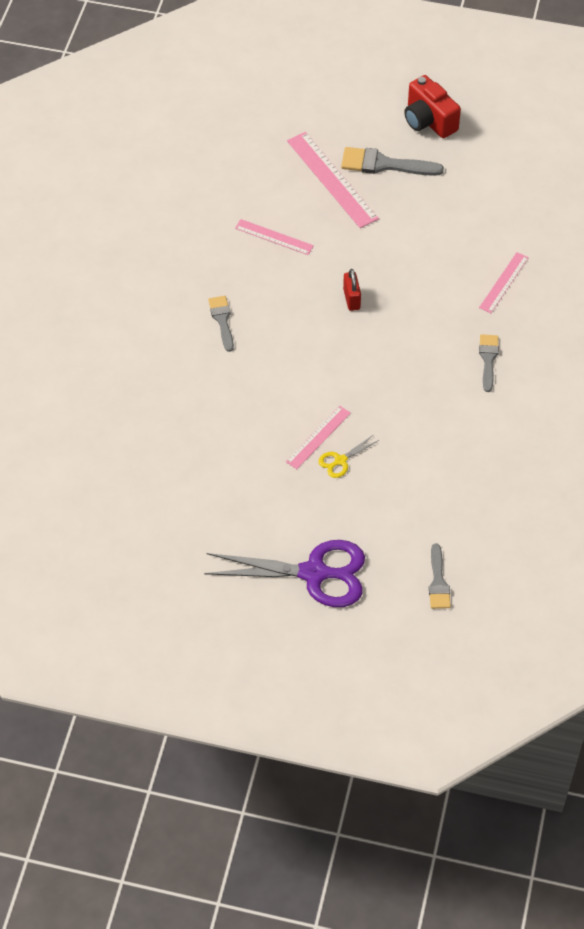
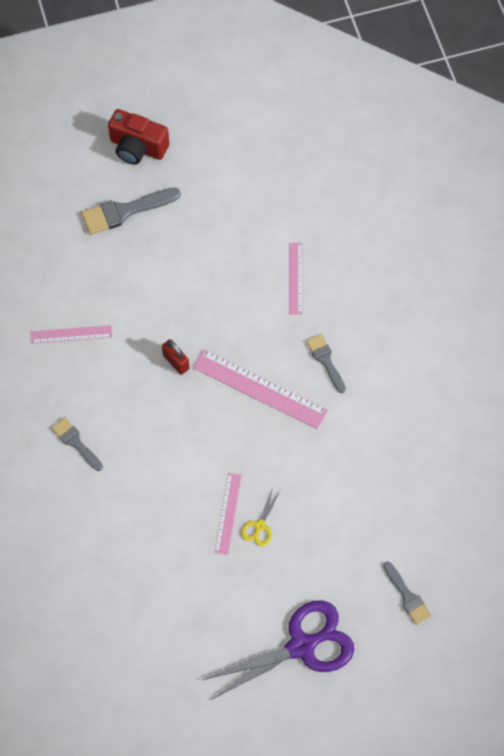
camera: 30 degrees left, 10 degrees up
(332, 179) = (88, 249): pink ruler -> pink ruler (260, 388)

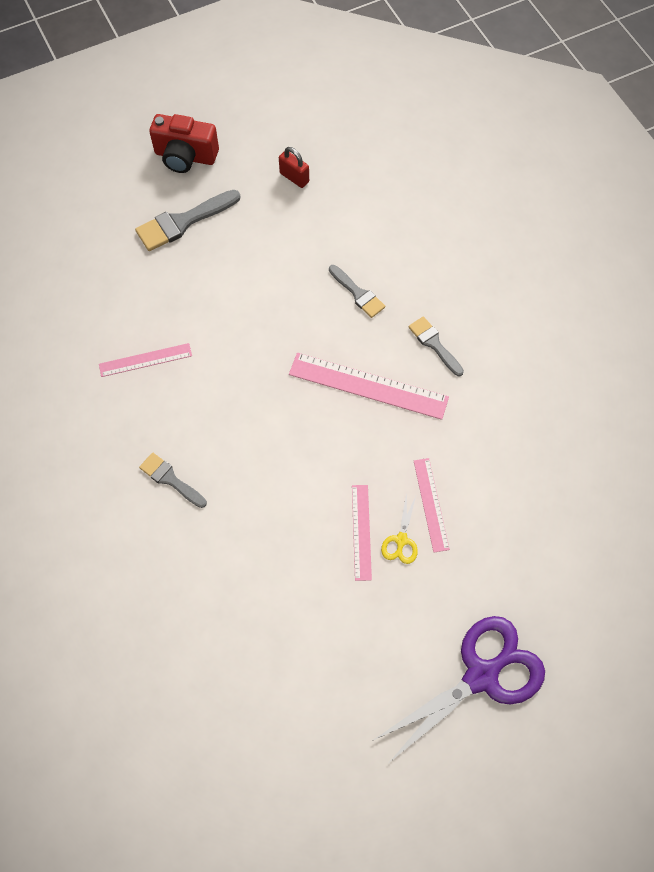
camera: 10 degrees left, 0 degrees up
(176, 362) = (269, 371): red padlock -> red padlock (294, 177)
(295, 278) = (382, 263): pink ruler -> pink ruler (431, 504)
(407, 596) = (589, 593): grey brush -> grey brush (358, 293)

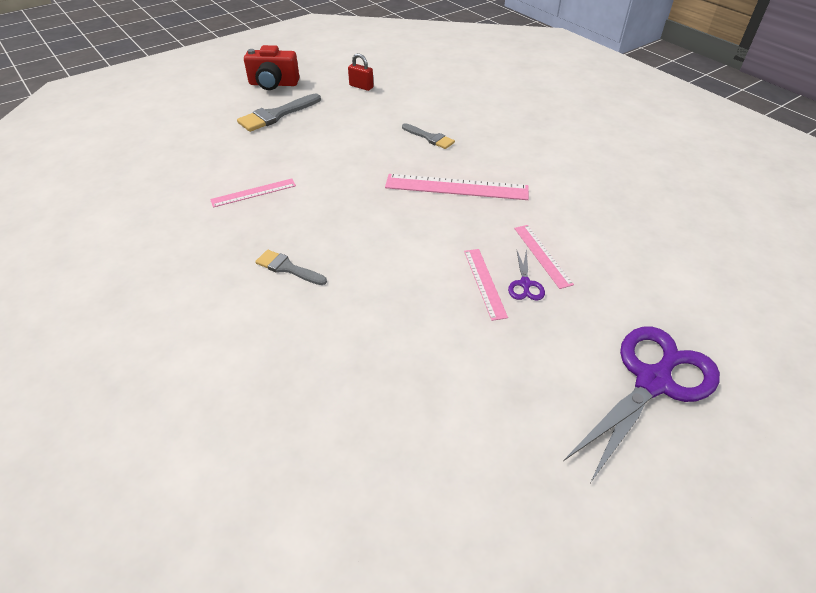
camera: 10 degrees left, 20 degrees down
(401, 540) = (525, 284): yellow scissors -> purple scissors
(434, 344) = (502, 158): grey brush -> none

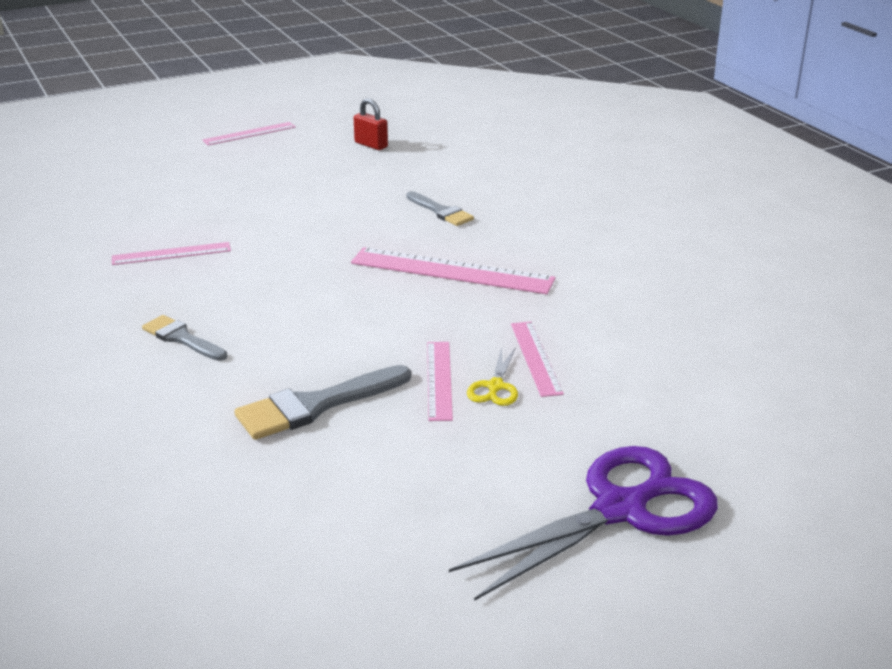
camera: 10 degrees right, 15 degrees down
(273, 84) = (249, 134): red camera -> pink ruler
(276, 115) = (238, 169): grey brush -> grey brush (315, 406)
(525, 284) = (495, 387): purple scissors -> yellow scissors

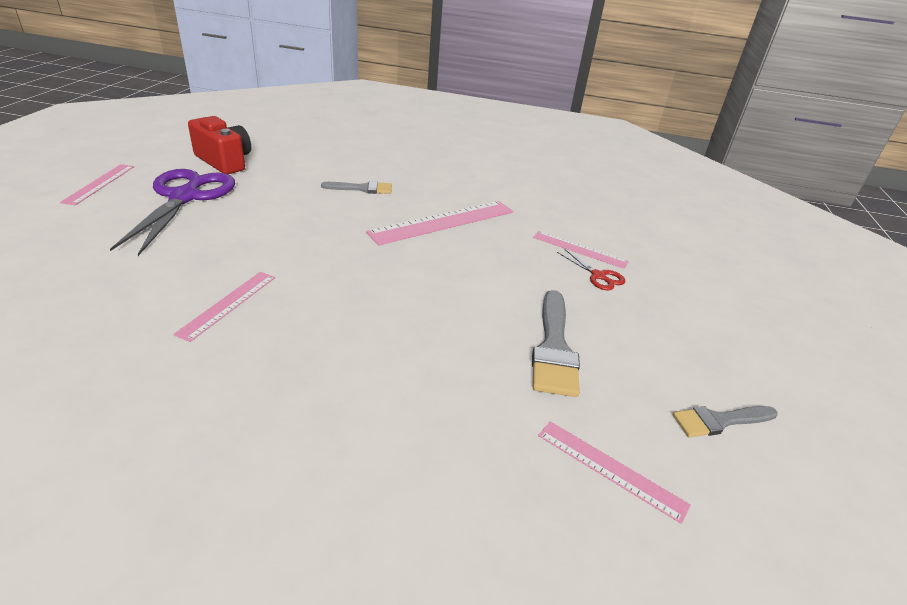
camera: 55 degrees left, 5 degrees up
(182, 338) = (379, 363): grey brush -> grey brush (719, 421)
(371, 145) = (224, 161): red padlock -> red camera
(439, 380) = (570, 289): pink ruler -> pink ruler (610, 469)
(495, 387) = (598, 276): yellow scissors -> red scissors
(620, 510) = (758, 304): purple scissors -> purple scissors (185, 197)

